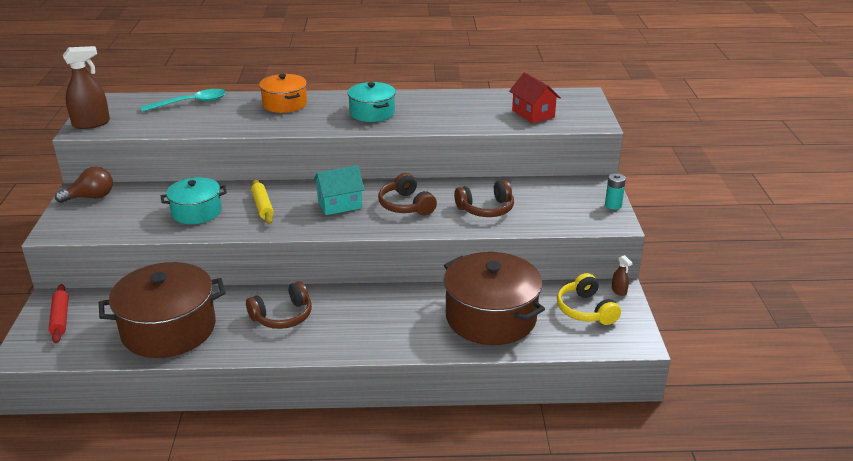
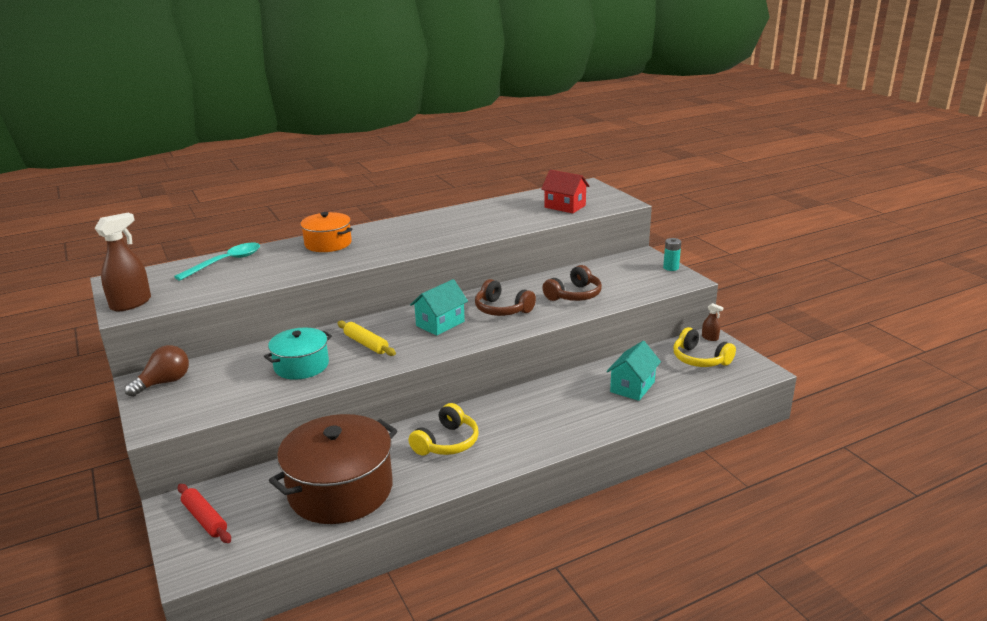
camera: 25 degrees left, 5 degrees down
(283, 316) = (447, 442): brown headphones -> yellow headphones
(372, 113) = (423, 234): turquoise pot -> none
(491, 317) = (632, 387): brown pot -> turquoise house

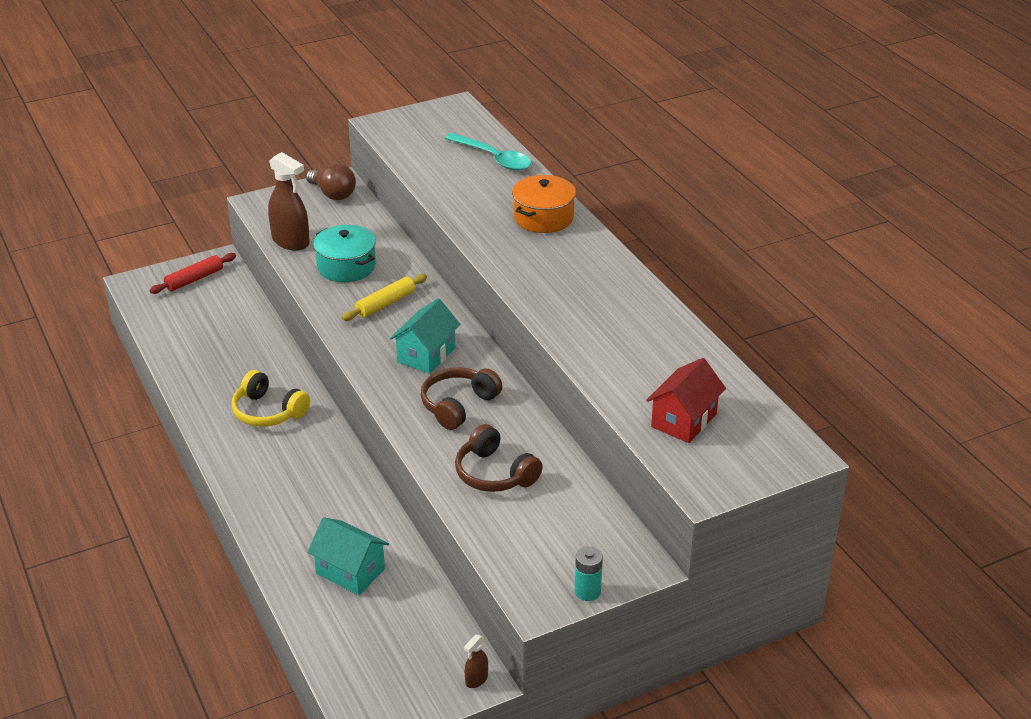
camera: 90 degrees right, 10 degrees up
(131, 303) = (397, 123): brown spray bottle -> brown spray bottle (291, 241)
(340, 490) = (210, 348): brown pot -> none
(440, 323) = (426, 355): turquoise house -> turquoise house turned 75 degrees clockwise
(700, 359) = (412, 655): yellow headphones -> none

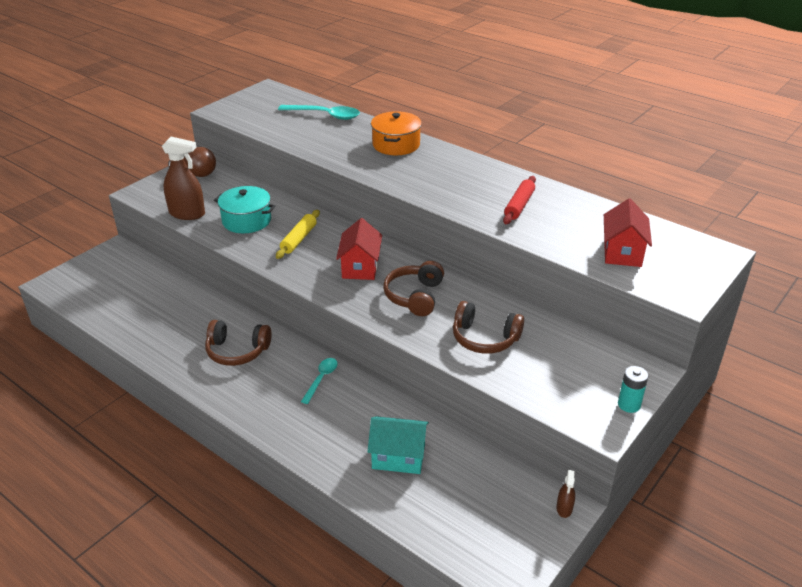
camera: 25 degrees left, 0 degrees up
(194, 279) = (103, 268): red rolling pin -> red rolling pin (519, 205)
(268, 412) = (237, 351): yellow headphones -> brown headphones
(331, 468) = (321, 379): none -> turquoise spoon
(426, 355) = (360, 267): turquoise house -> red house

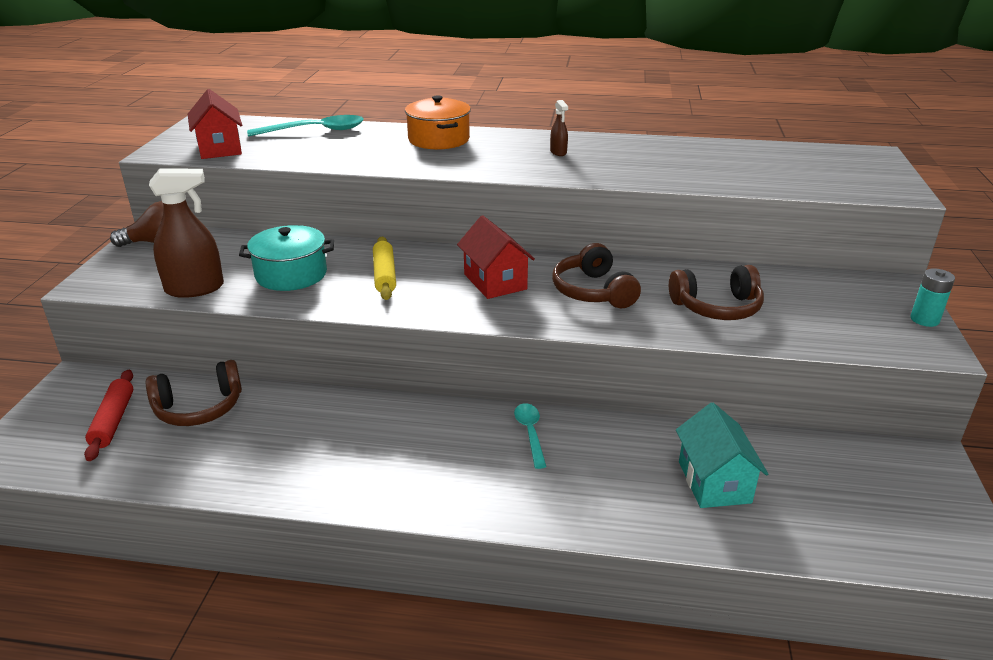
camera: 30 degrees left, 5 degrees down
(237, 351) = (387, 442): brown headphones -> brown headphones (199, 408)
(398, 457) = (714, 482): turquoise house -> turquoise house turned 75 degrees counterclockwise
(519, 205) = (645, 160): red rolling pin -> red rolling pin (113, 421)
(564, 508) = (931, 460): brown spray bottle -> brown spray bottle (558, 152)
(622, 252) = (797, 173): red house -> red house (220, 148)

